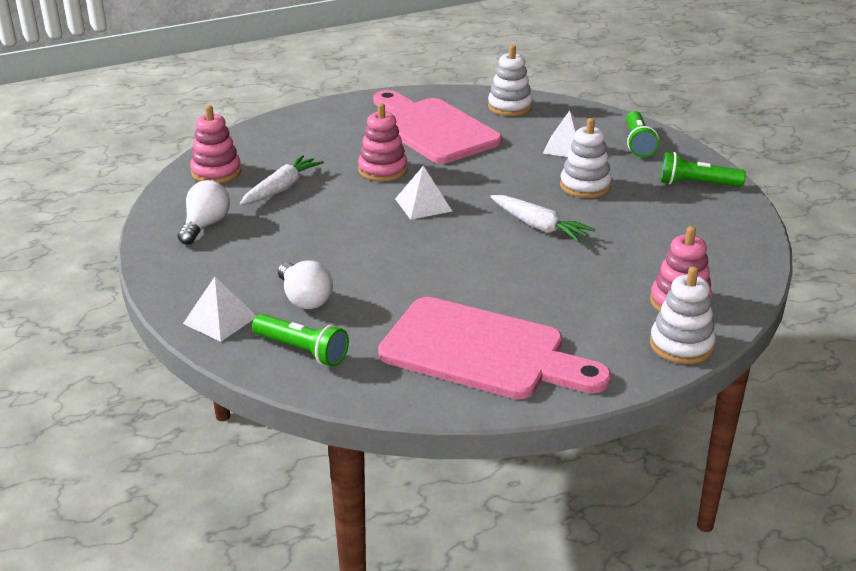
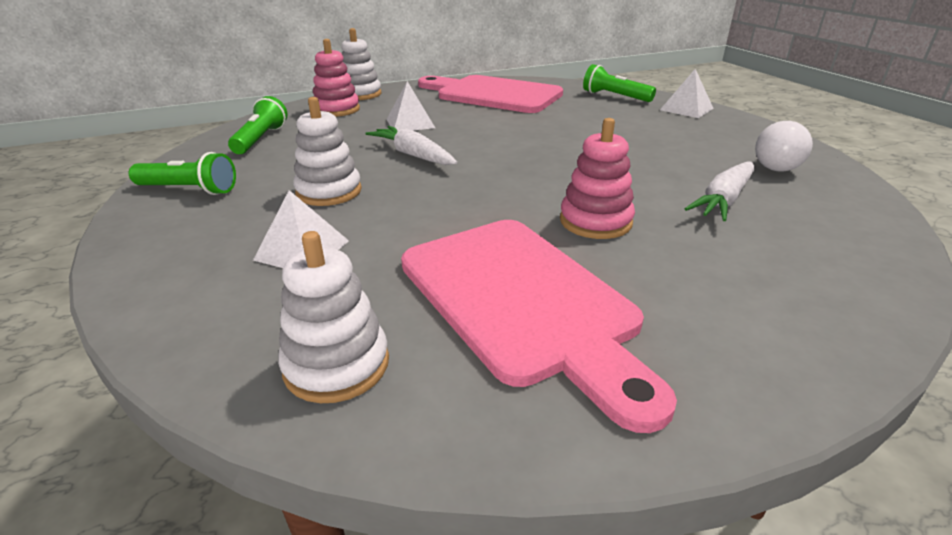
camera: 175 degrees left, 0 degrees up
(216, 172) = (844, 226): pink stacking toy -> none
(304, 299) = (628, 117): white light bulb -> none
(423, 205) = (535, 177): white pyramid -> white pyramid (410, 123)
(638, 143) = (181, 253): green flashlight -> green flashlight (261, 139)

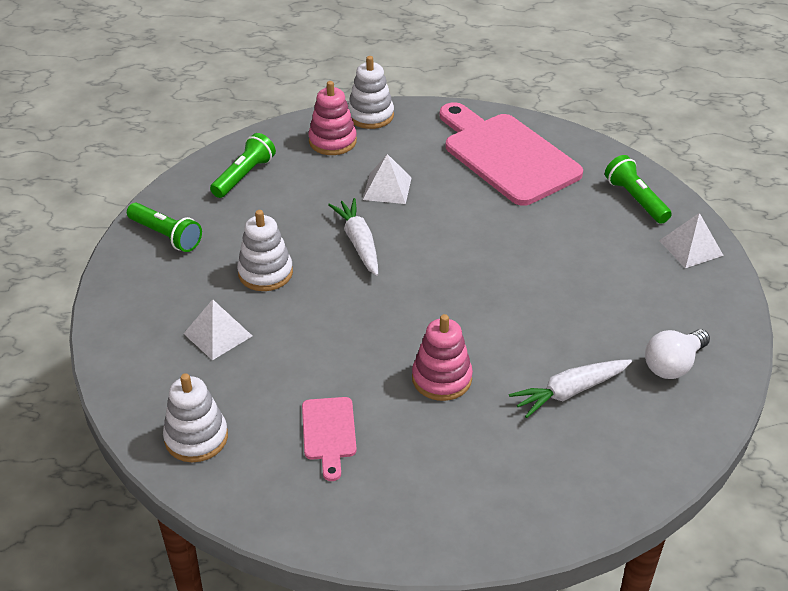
camera: 25 degrees right, 10 degrees up
(522, 302) = (329, 433): pink cutting board -> pink cutting board, size x0.46

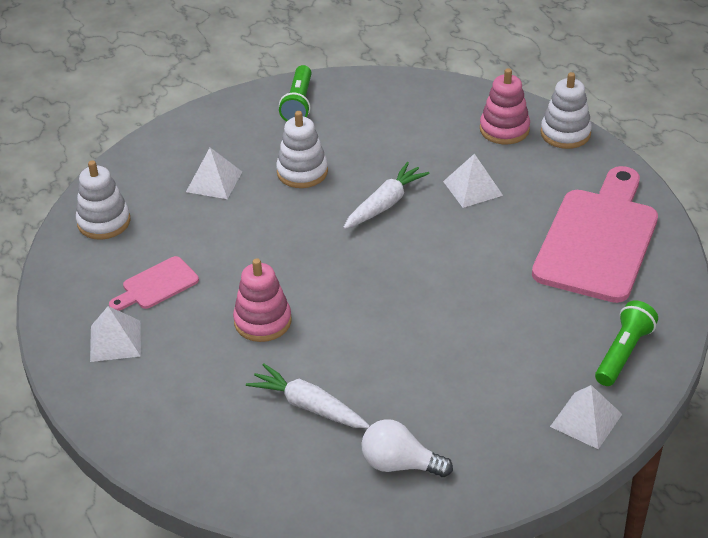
camera: 60 degrees right, 0 degrees up
(244, 176) = (408, 105): green flashlight -> none
(382, 494) = (115, 341): none -> white pyramid

